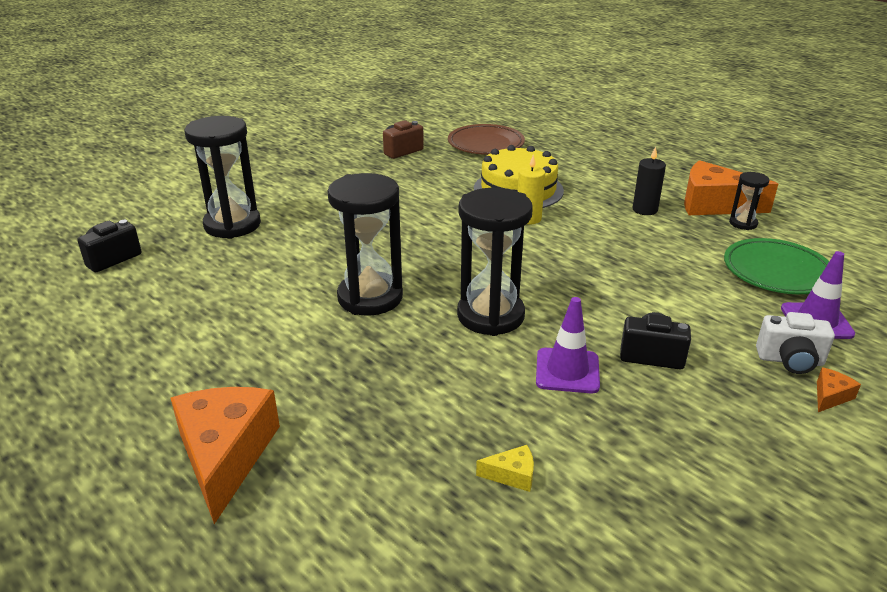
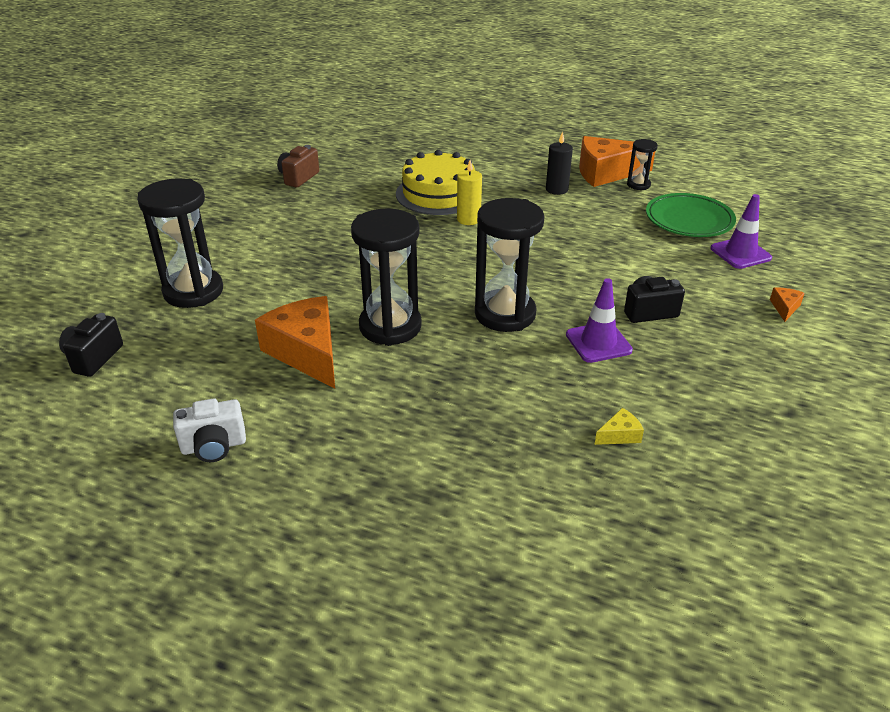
camera: 25 degrees left, 5 degrees up
(225, 455) = (384, 498): orange cheese -> orange cheese (307, 352)
(486, 144) = (374, 155): brown plate -> none
(790, 361) = (743, 289): white camera -> white camera (214, 446)

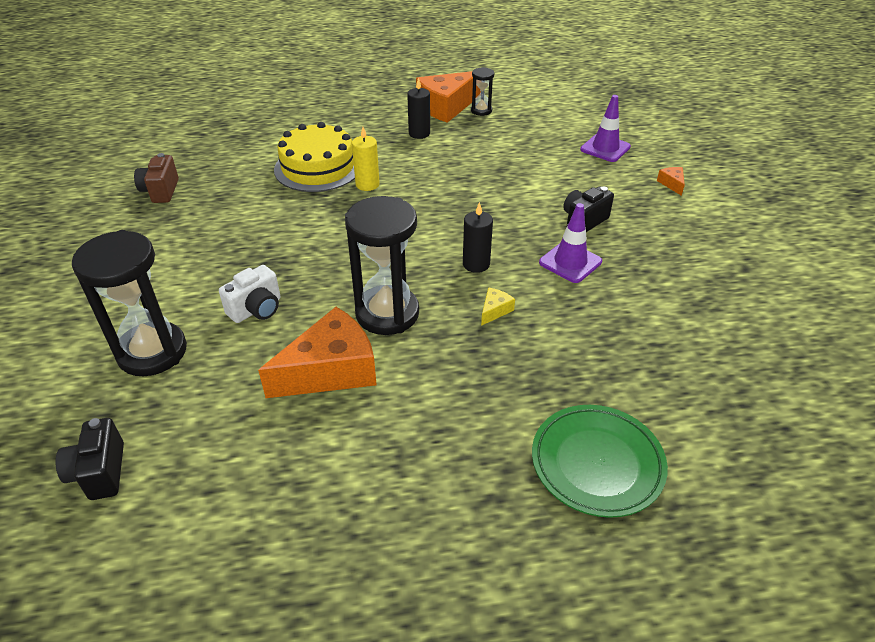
camera: 30 degrees left, 5 degrees up
(214, 446) = (324, 508): white camera -> white camera (257, 309)
(307, 352) = (331, 370): orange cheese -> orange cheese turned 120 degrees clockwise
(505, 314) = (476, 264): black hourglass -> black candle
(619, 435) = (653, 336): yellow cheese -> yellow cheese (495, 310)
(689, 220) = (545, 131): green plate -> green plate (597, 463)

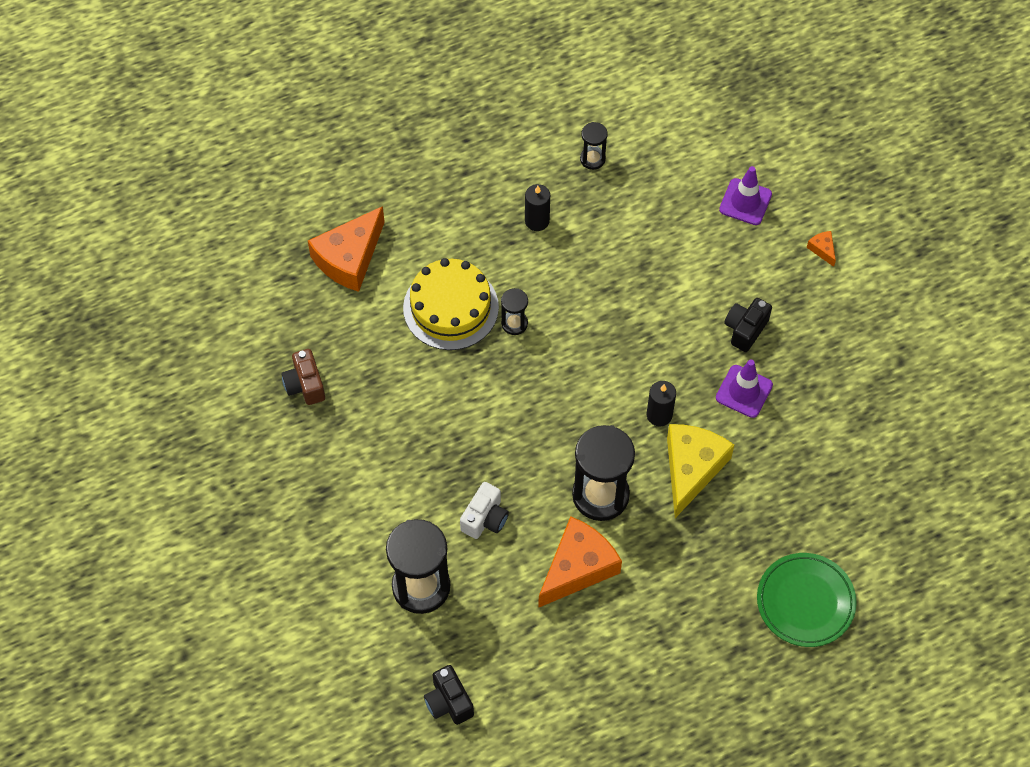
camera: 15 degrees left, 20 degrees up
(367, 184) = (514, 323): yellow candle -> black hourglass
(446, 107) = (550, 160): orange cheese -> orange cheese (349, 258)
(495, 310) = (692, 469): yellow cheese -> yellow cheese, size x2.43

